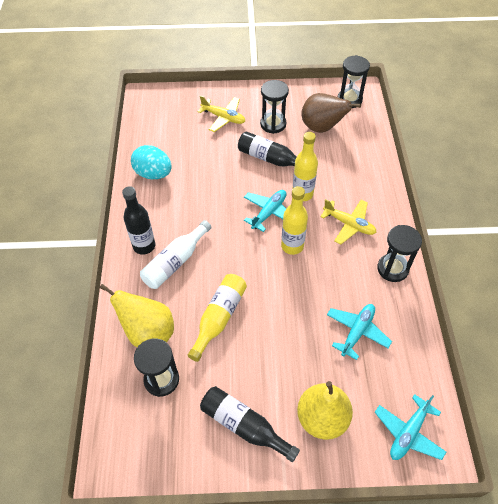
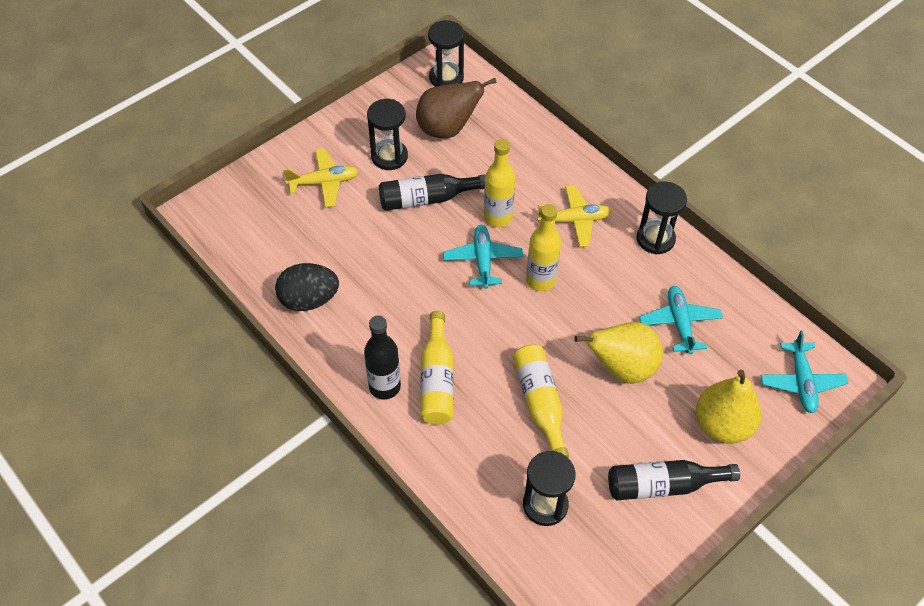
camera: 40 degrees left, 0 degrees up
(148, 332) = (484, 471): yellow pear -> yellow pear (622, 368)
(153, 174) = (309, 300): turquoise egg -> black egg
(175, 262) = (437, 379): white bottle -> yellow bottle

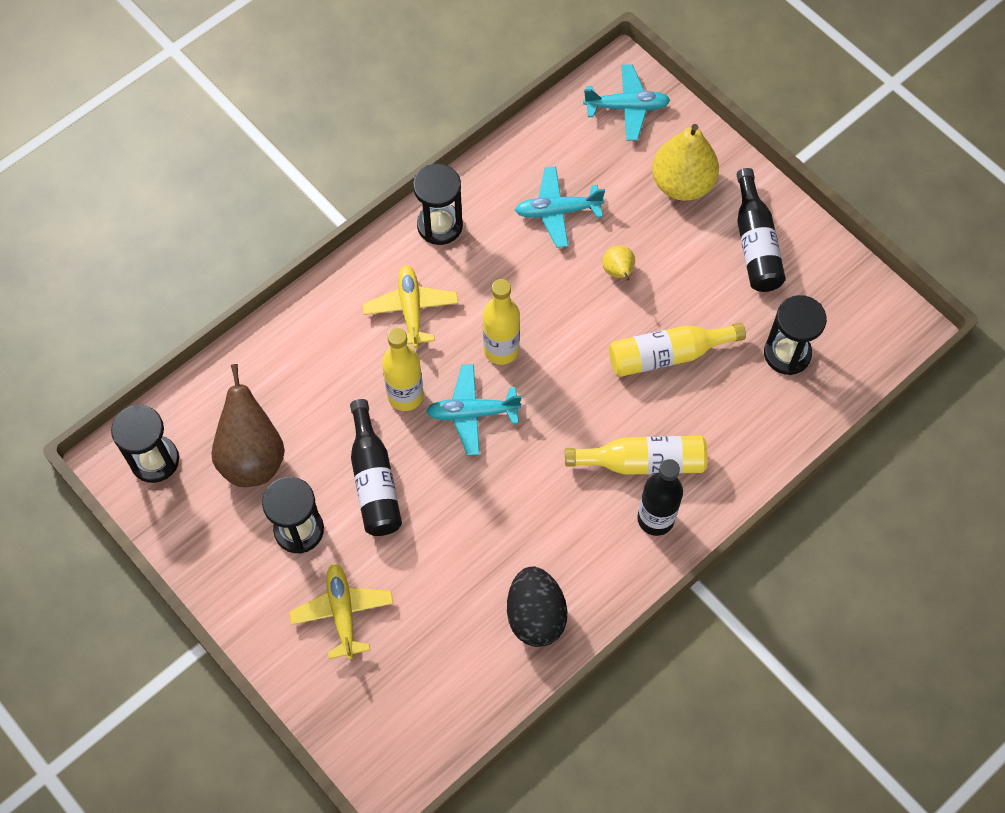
camera: 90 degrees left, 10 degrees up
(622, 368) = (618, 272): yellow pear -> yellow pear, size x0.49

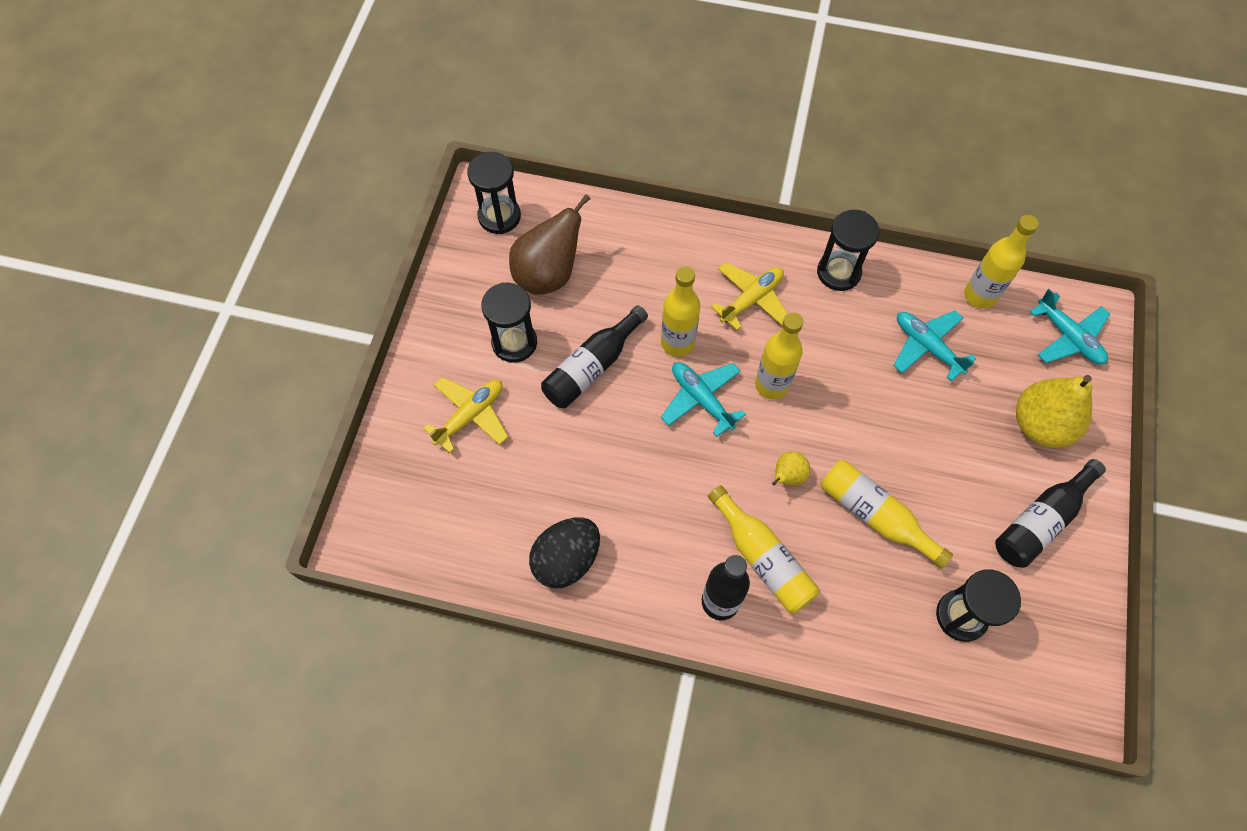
camera: 55 degrees right, 0 degrees up
(543, 139) = (980, 295): none -> yellow bottle
(618, 272) = (915, 427): yellow pear -> yellow pear (787, 476)

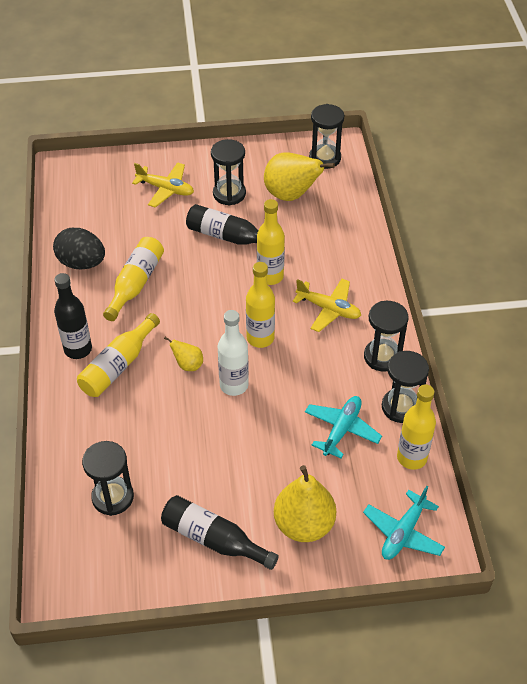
camera: 70 degrees right, 15 degrees down
(548, 274) = (291, 195): brown pear -> yellow pear
(701, 399) = (230, 301): turquoise plane -> none
(834, 435) = (234, 385): none -> white bottle
(875, 515) = (176, 425): yellow bottle -> yellow bottle (135, 284)
(912, 281) = (401, 407): none -> black hourglass

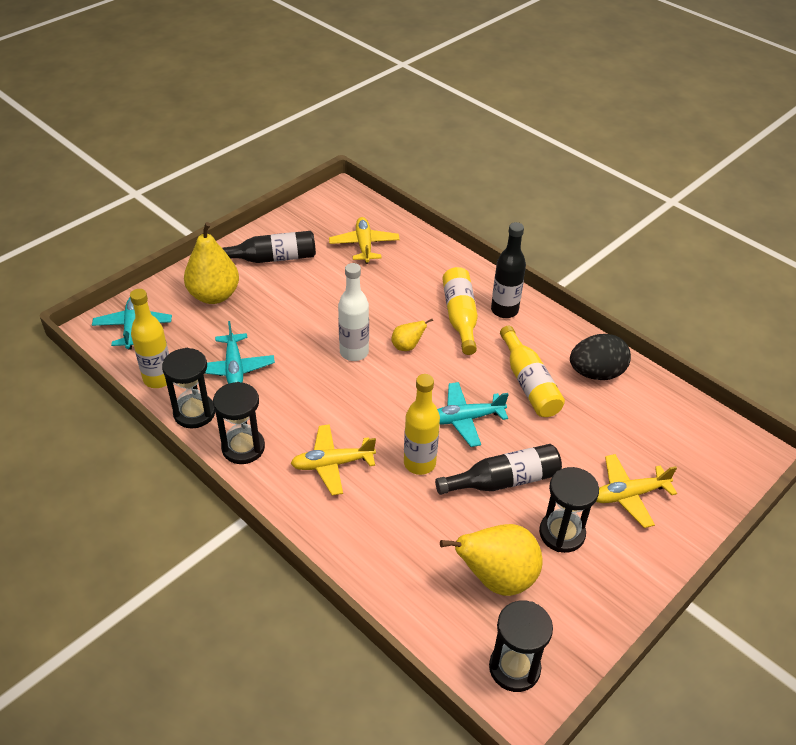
camera: 140 degrees right, 5 degrees down
(113, 497) = (364, 245): black hourglass -> yellow plane
(208, 286) = (465, 419): none -> turquoise plane
(260, 338) = (370, 400): yellow bottle -> none

